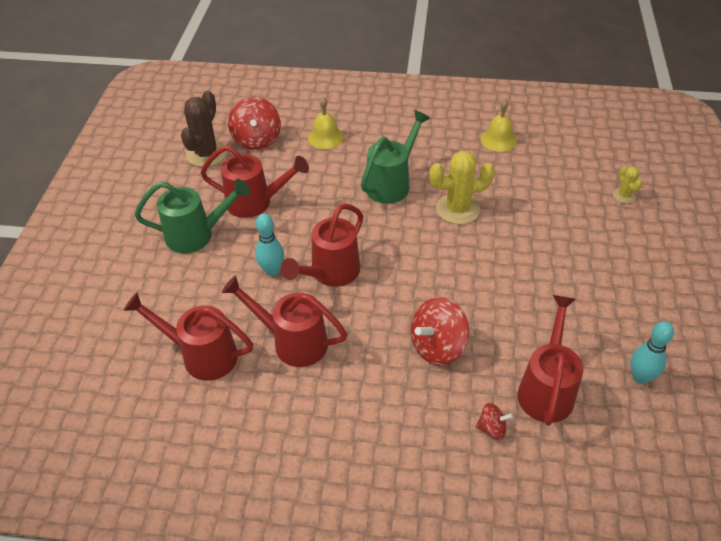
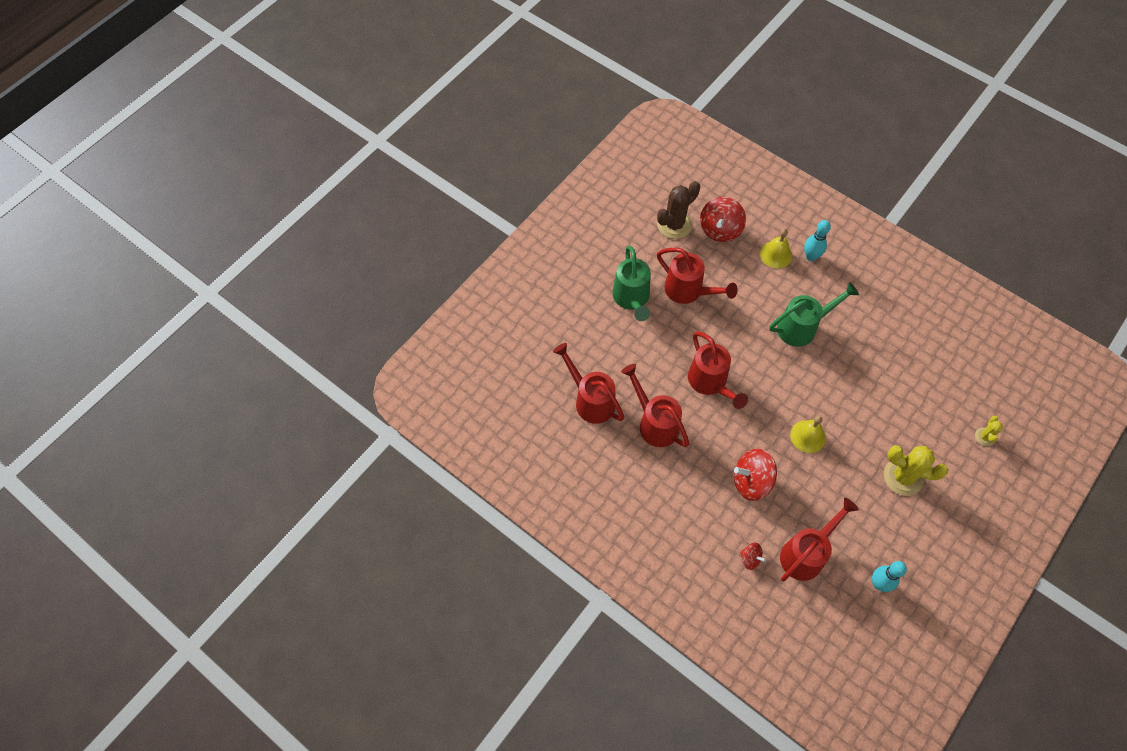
camera: 30 degrees right, 15 degrees up
(196, 235) = (631, 299): green watering can -> green watering can turned 60 degrees clockwise
(272, 271) = (670, 358): turquoise bowling pin -> turquoise bowling pin (811, 256)
(330, 273) = (710, 383): red watering can -> red watering can turned 90 degrees counterclockwise
(457, 209) = (839, 378): yellow cactus -> yellow cactus (903, 477)
(498, 140) = (918, 329): yellow bell -> yellow bell (808, 436)

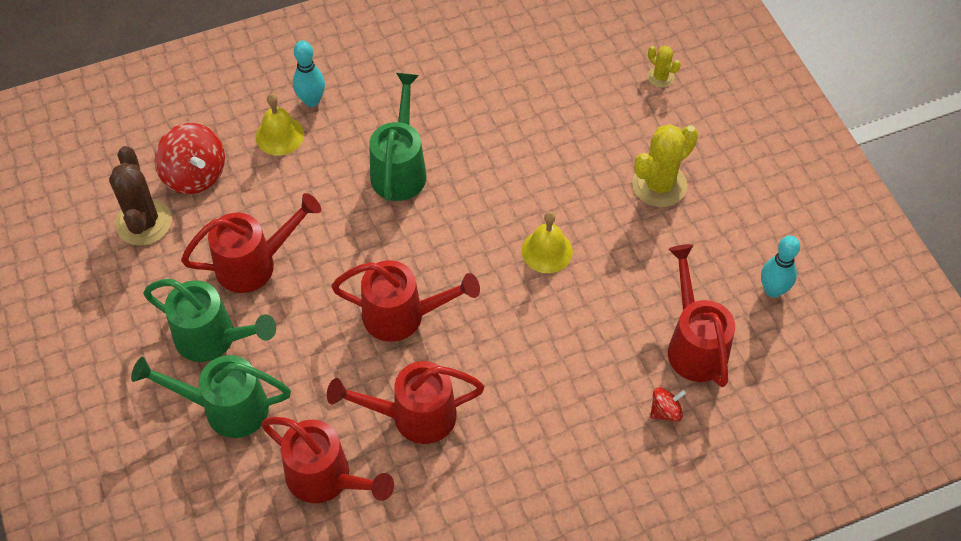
camera: 60 degrees left, 5 degrees down
(591, 400) = (326, 479): red watering can -> red watering can turned 135 degrees counterclockwise
(597, 329) = (226, 408): none -> green watering can
(751, 481) = (566, 349): red spinning top -> none

